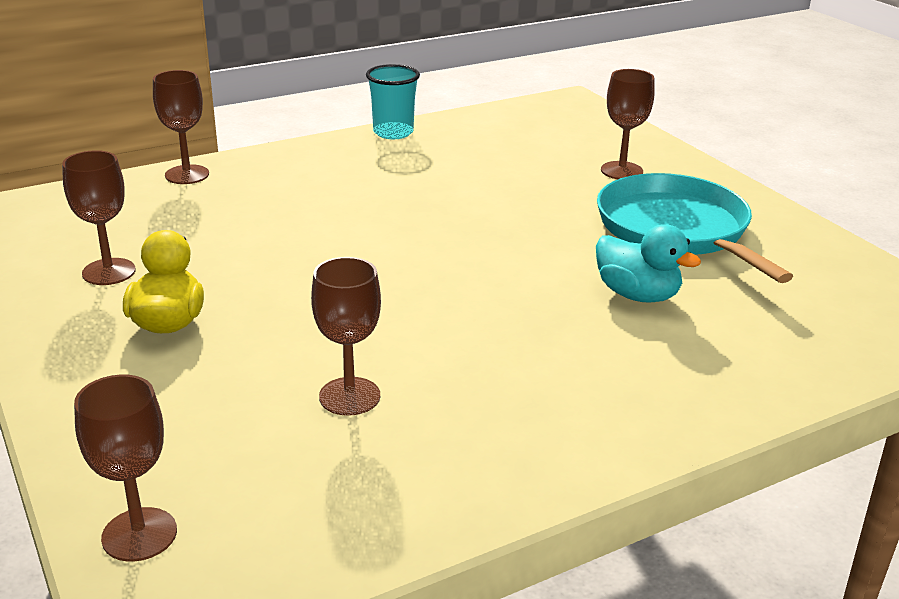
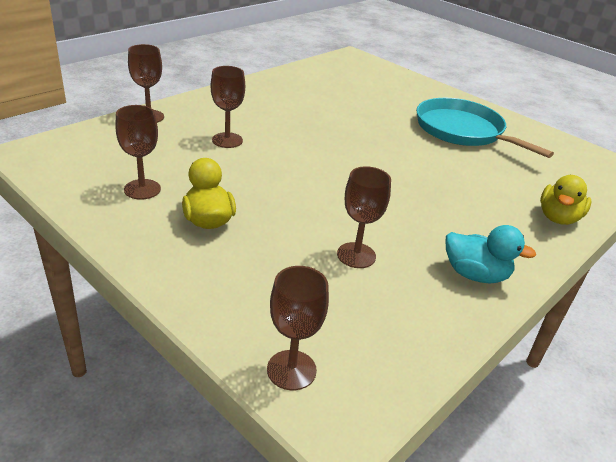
camera: 20 degrees left, 5 degrees up
(393, 132) = (263, 80): turquoise cup -> none
(621, 171) = (409, 97): brown goblet -> brown goblet (227, 140)
(637, 295) = (469, 172): turquoise duck -> turquoise duck (475, 274)
(744, 383) = (558, 218): none -> yellow duck

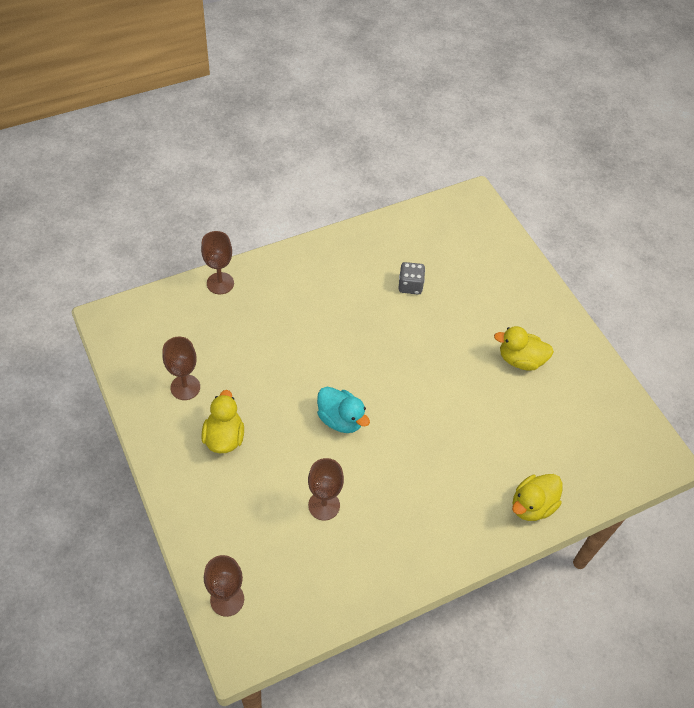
camera: 20 degrees right, 20 degrees up
(227, 140) = (278, 332): brown goblet -> none
(335, 101) = (410, 286): none -> grey dice
(462, 131) = (520, 360): turquoise pan -> yellow duck
(475, 274) = (409, 551): turquoise duck -> turquoise duck (340, 419)

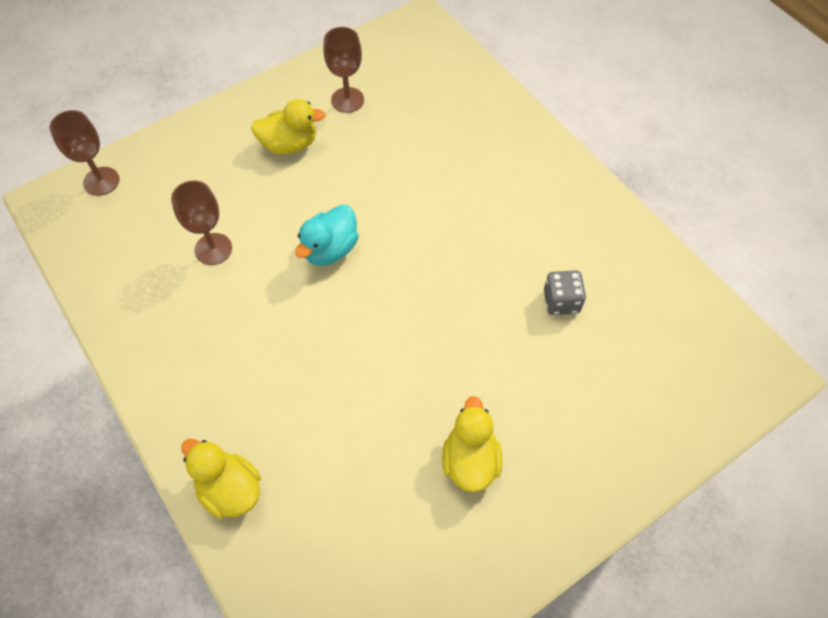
camera: 85 degrees right, 5 degrees up
(220, 283) = (498, 102): brown goblet -> none

